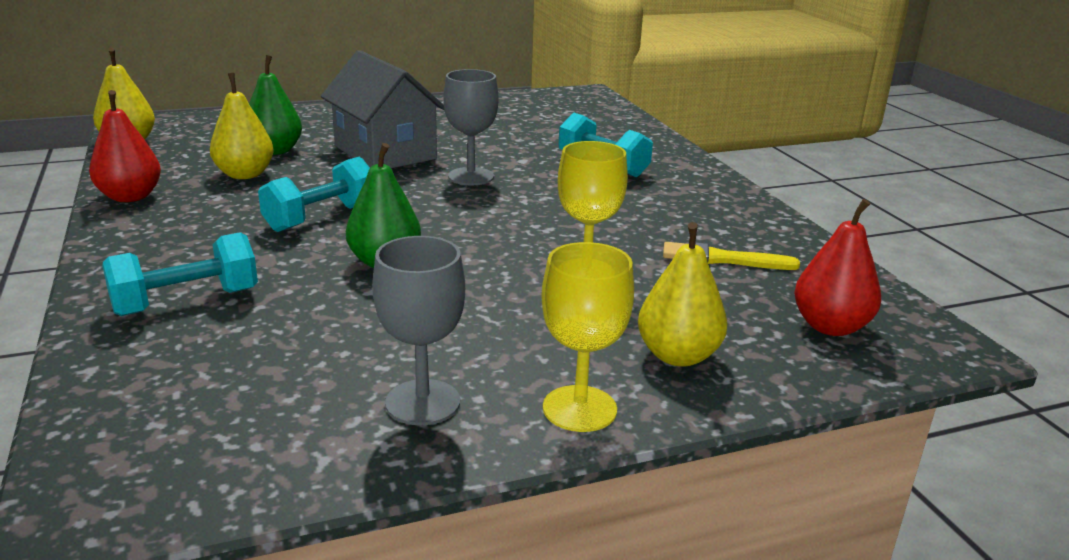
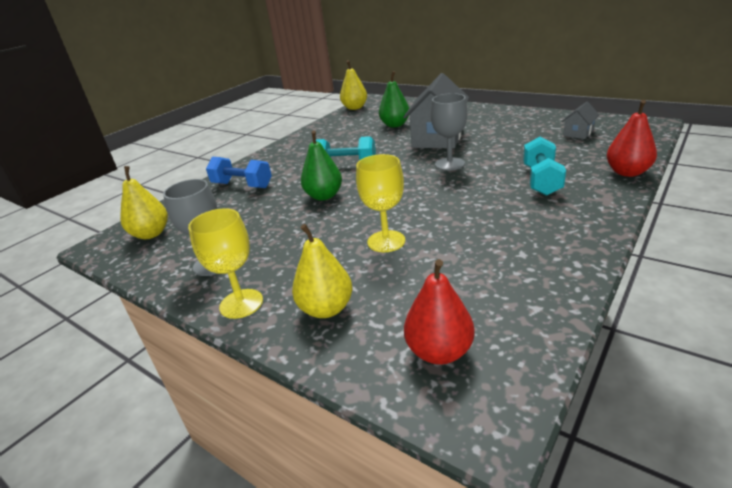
camera: 60 degrees right, 5 degrees up
(130, 197) = (309, 134): red pear -> red pear (627, 172)
(186, 302) = (242, 185): turquoise dumbbell -> blue dumbbell
(245, 174) = (361, 134): yellow pear -> yellow pear (151, 234)
(540, 113) = (578, 133): none -> grey house
(723, 259) = (477, 272): yellow brush -> none

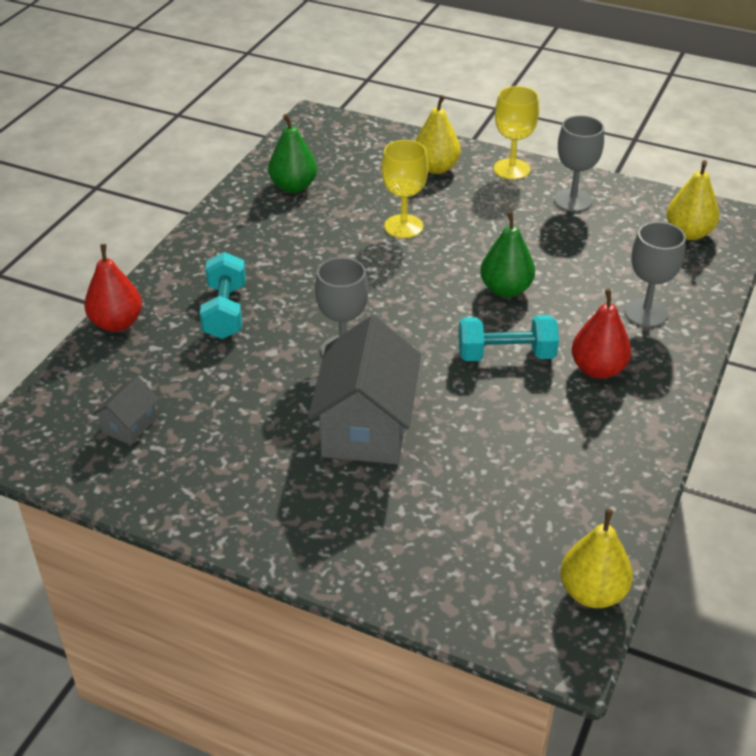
camera: 165 degrees right, 10 degrees up
(242, 185) = (646, 313): blue dumbbell -> grey goblet
(395, 125) = (460, 485): green pear -> green pear (293, 187)
(439, 352) = (343, 147): red pear -> red pear (598, 369)

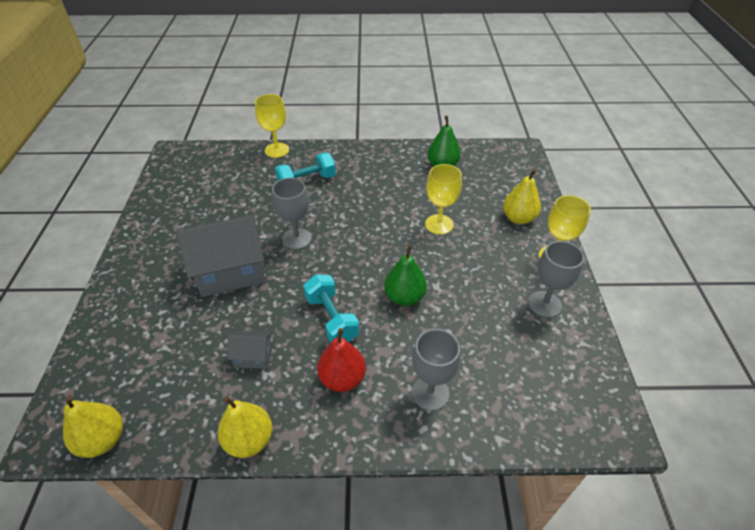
camera: 65 degrees right, 5 degrees up
(117, 323) = (277, 150): red pear -> yellow goblet
(129, 425) = (200, 183): grey house -> grey house (253, 356)
(688, 233) = (564, 397): yellow pear -> yellow pear (249, 439)

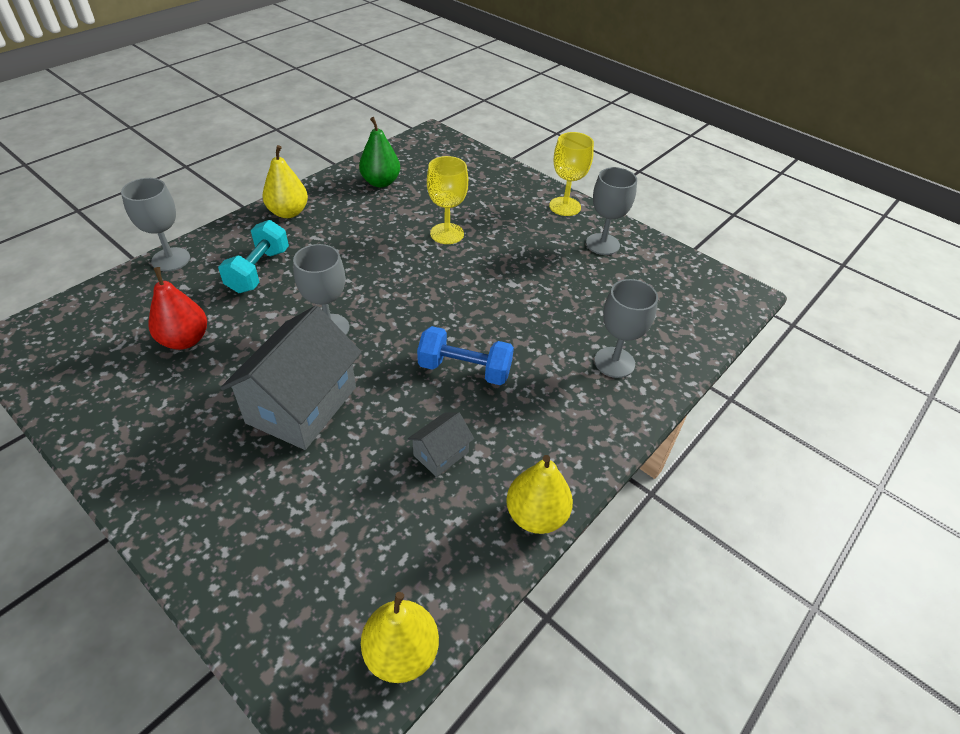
camera: 50 degrees left, 0 degrees up
(277, 150) = (171, 259): yellow goblet -> grey goblet
(332, 318) = (465, 369): turquoise dumbbell -> blue dumbbell
(342, 378) = (540, 406): red pear -> red pear (185, 340)
(404, 297) = (500, 309): green pear -> none
(518, 218) = (502, 192): yellow pear -> yellow pear (288, 212)

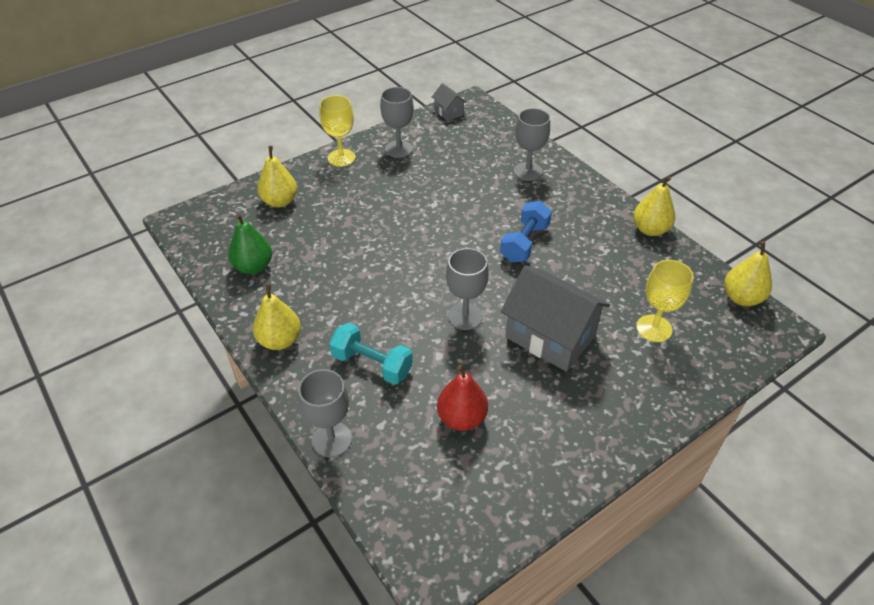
camera: 75 degrees left, 0 degrees up
(441, 454) = (601, 265): grey house -> grey house (448, 112)
(447, 233) = (356, 231): yellow goblet -> yellow goblet (654, 328)
(477, 181) = (280, 201): none -> yellow pear

